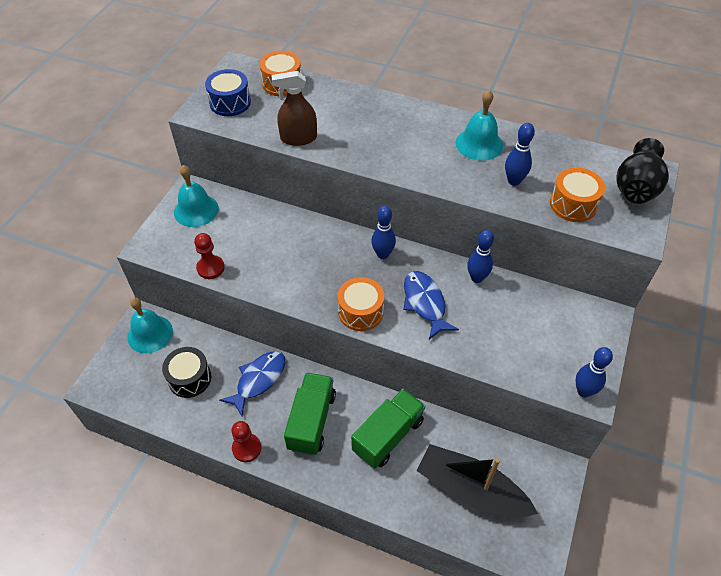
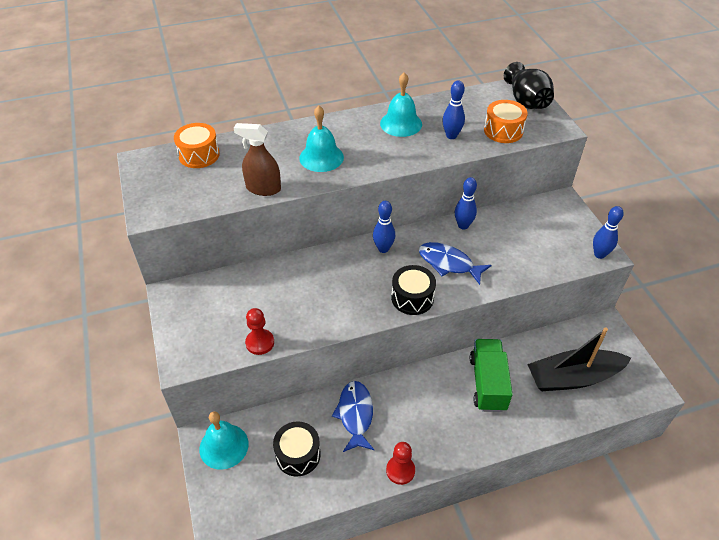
camera: 40 degrees left, 5 degrees down
(196, 210) = (194, 307): turquoise bell -> turquoise bell (321, 157)
(230, 103) = (170, 192): blue drum -> none
(298, 138) = (263, 188): brown spray bottle -> brown spray bottle turned 60 degrees clockwise
(311, 421) = (426, 414): green truck -> none
(361, 312) = (412, 298): orange drum -> black drum

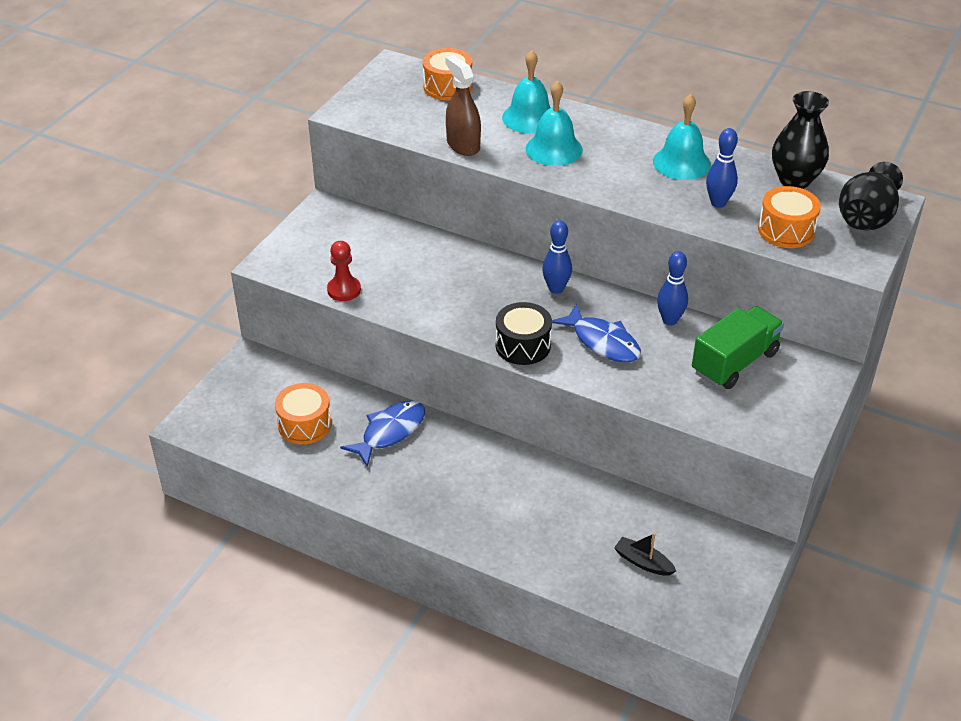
camera: 45 degrees right, 5 degrees down
(224, 446) = (258, 375): turquoise bell -> turquoise bell (529, 118)
(298, 455) = (305, 424): black drum -> orange drum
(400, 470) = (370, 501): red pawn -> none
(449, 263) = (602, 342): blue fish -> blue fish turned 150 degrees clockwise
(467, 100) = (794, 180): none -> black vase
(487, 383) = (546, 500): green truck -> green truck (734, 362)
(573, 377) = (643, 562): black boat -> black boat, size x0.44
(599, 254) = (784, 442): blue bowling pin -> none

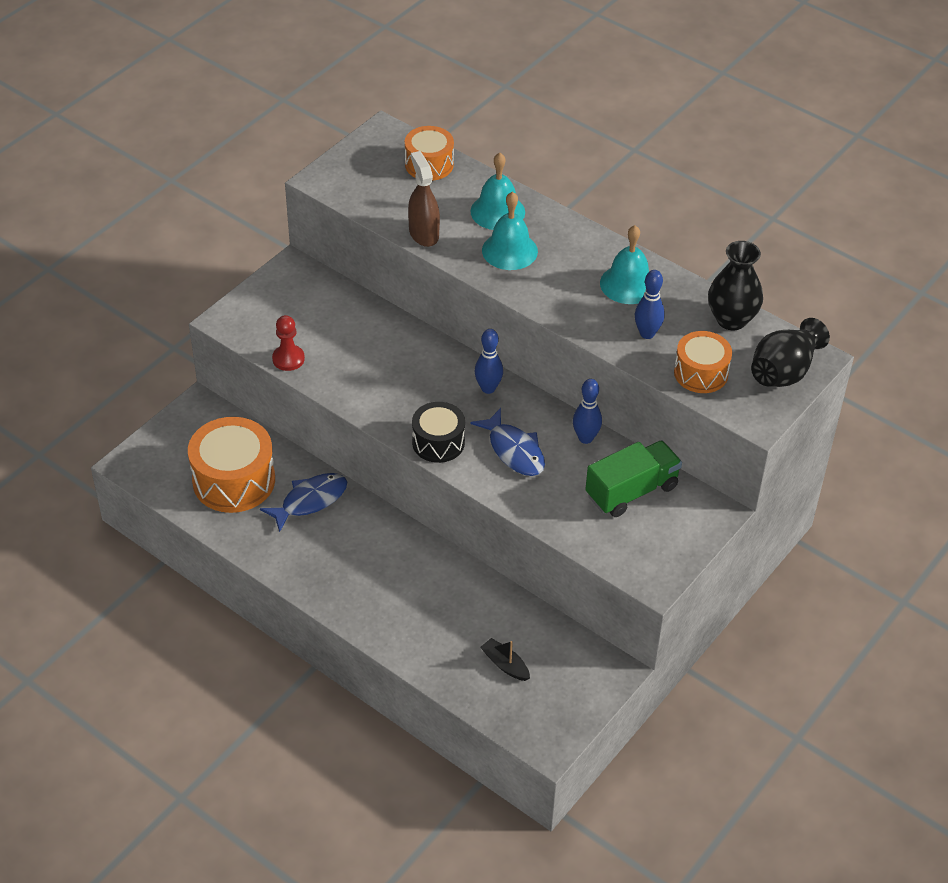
camera: 10 degrees right, 5 degrees up
(305, 424) = (234, 480): orange drum -> orange drum, size x1.63

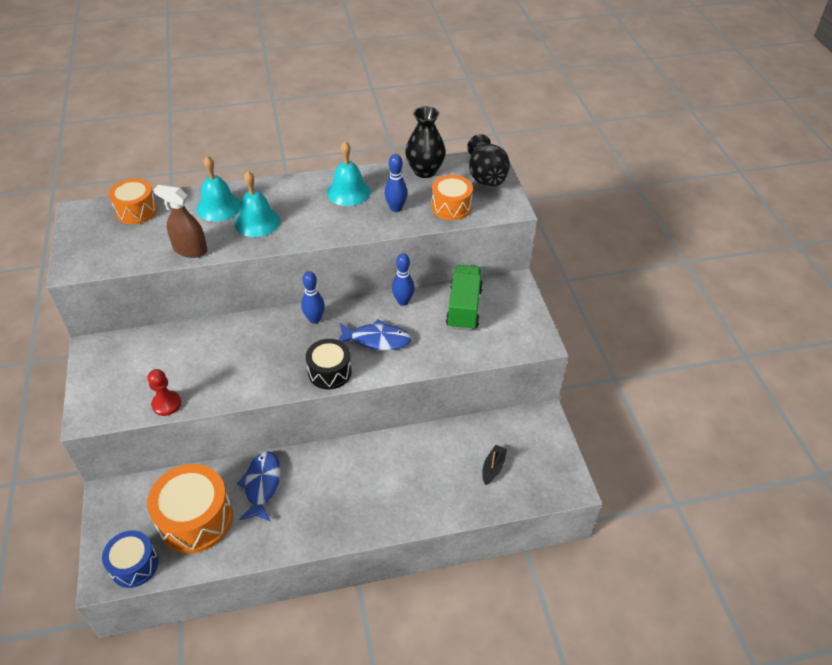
camera: 50 degrees left, 0 degrees up
(156, 473) = (134, 565): none -> blue drum
(505, 664) = (493, 468): black boat -> black boat turned 120 degrees clockwise

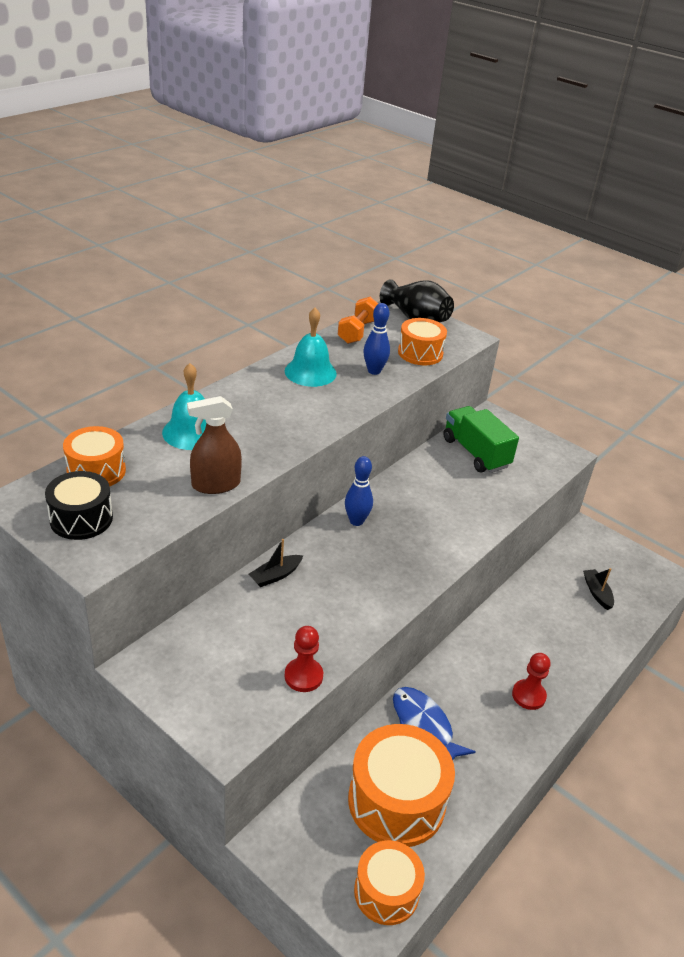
camera: 40 degrees left, 10 degrees down
(134, 565) = (386, 891): blue drum -> orange drum
(222, 331) = (275, 575): none -> black boat
(257, 222) = (254, 431): turquoise bell -> none
(329, 372) = (428, 561): black drum -> black drum (81, 519)
(352, 508) = (528, 695): none -> red pawn
(377, 340) = (435, 513): blue fish -> none
(403, 301) = (418, 470): blue bowling pin -> none
(425, 171) = (358, 331): black vase -> orange dumbbell

